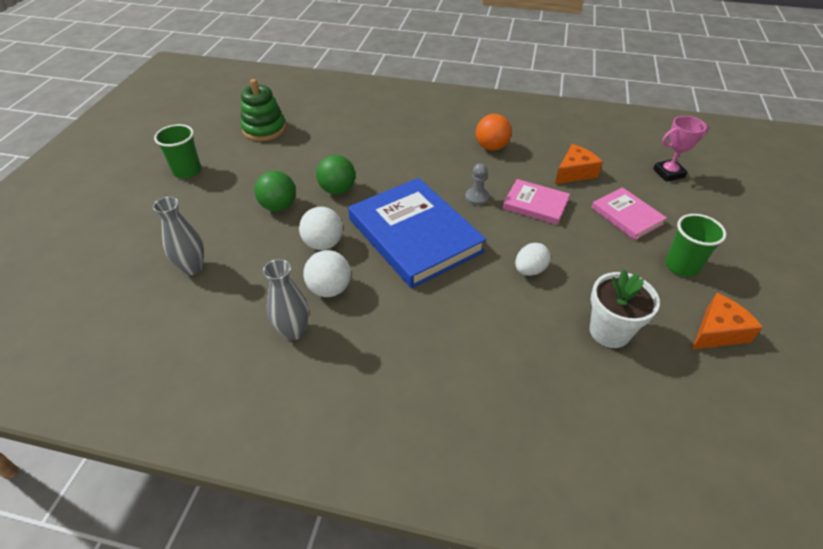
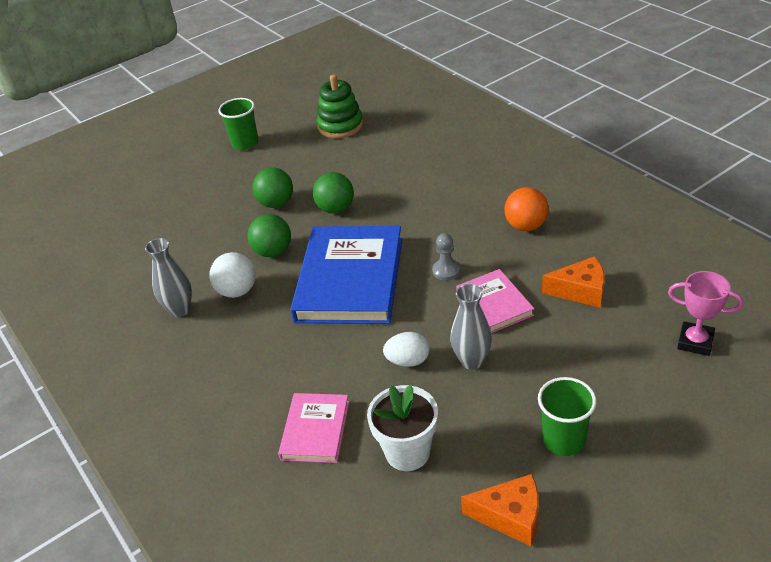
camera: 45 degrees right, 5 degrees down
(193, 267) = (170, 227): grey vase -> grey vase (472, 361)
(323, 244) = (273, 252): white ball -> green ball
(627, 216) = (575, 362): pink book -> pink book (315, 430)

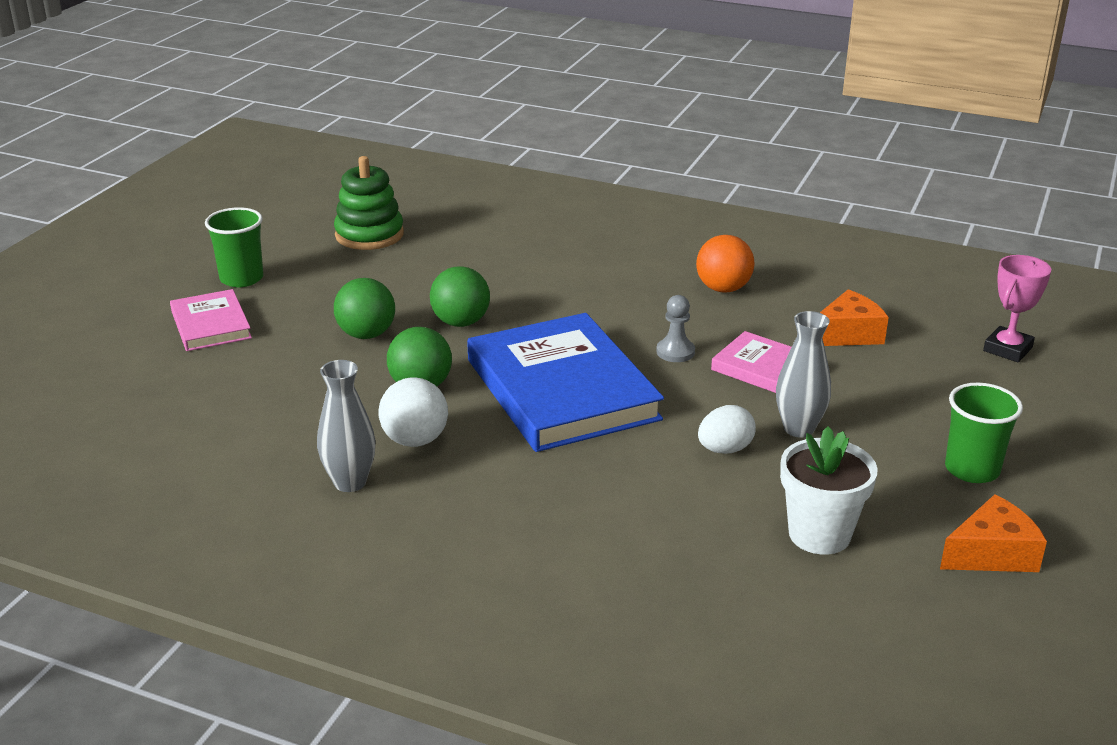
camera: 35 degrees left, 10 degrees down
(315, 430) = (685, 550): pink book -> pink book (211, 324)
(695, 342) = (1007, 349): pink trophy -> pink trophy turned 45 degrees counterclockwise

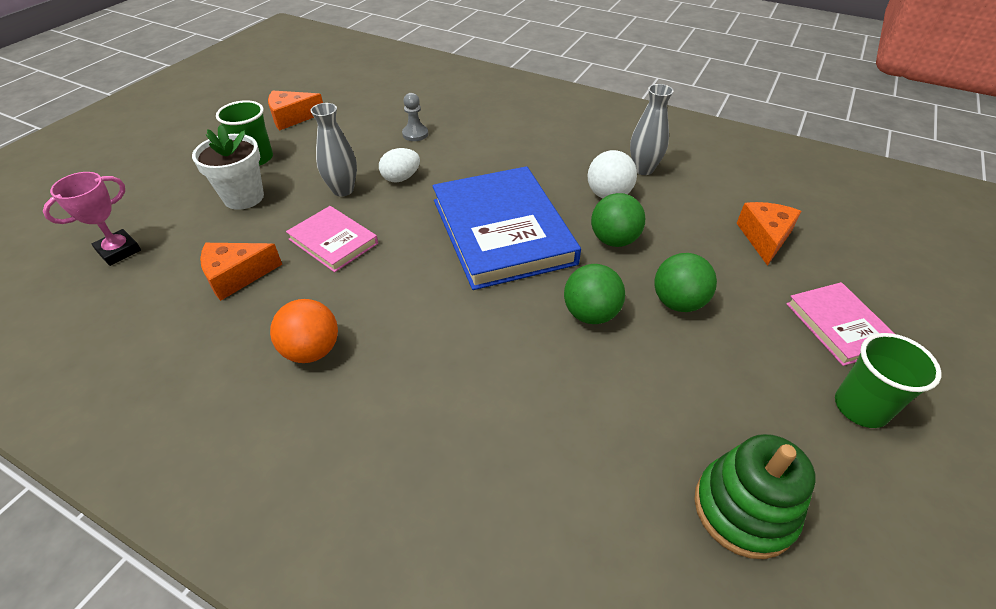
camera: 175 degrees left, 15 degrees up
(227, 397) = (764, 238): none -> orange cheese
(675, 352) = (399, 264): grey pawn -> grey pawn (415, 134)
(819, 534) = (374, 130): white flower pot -> white flower pot (244, 197)

